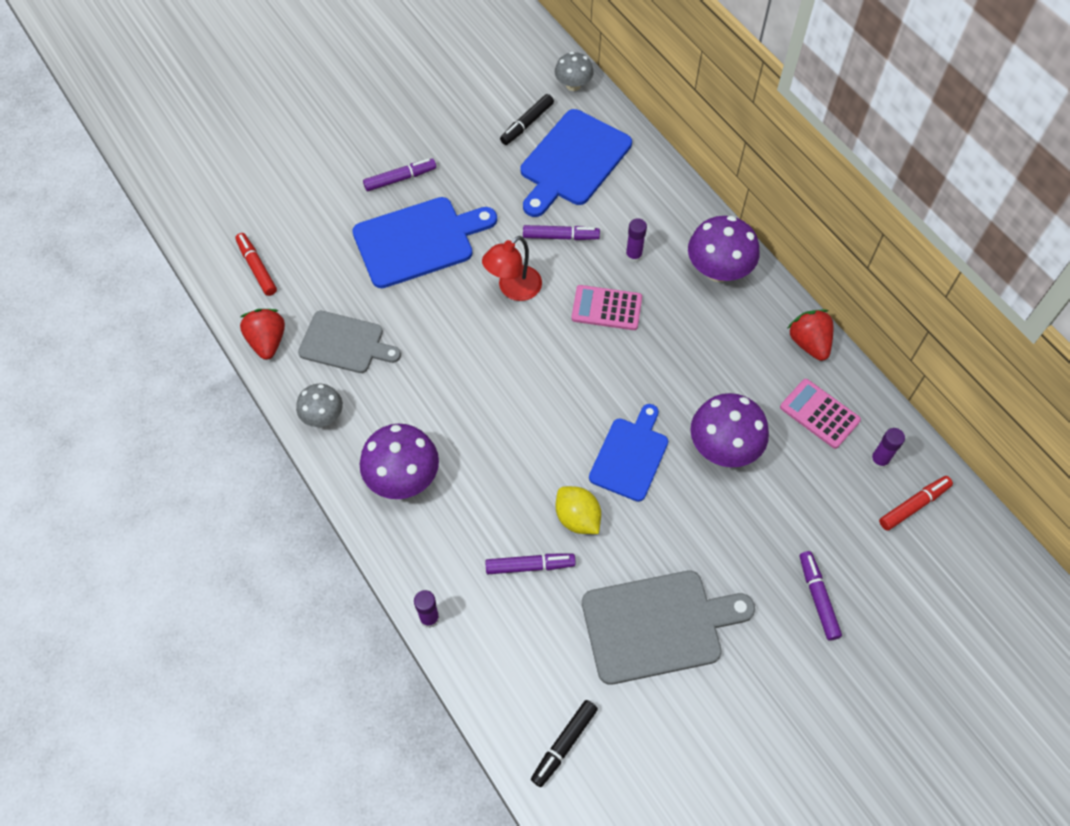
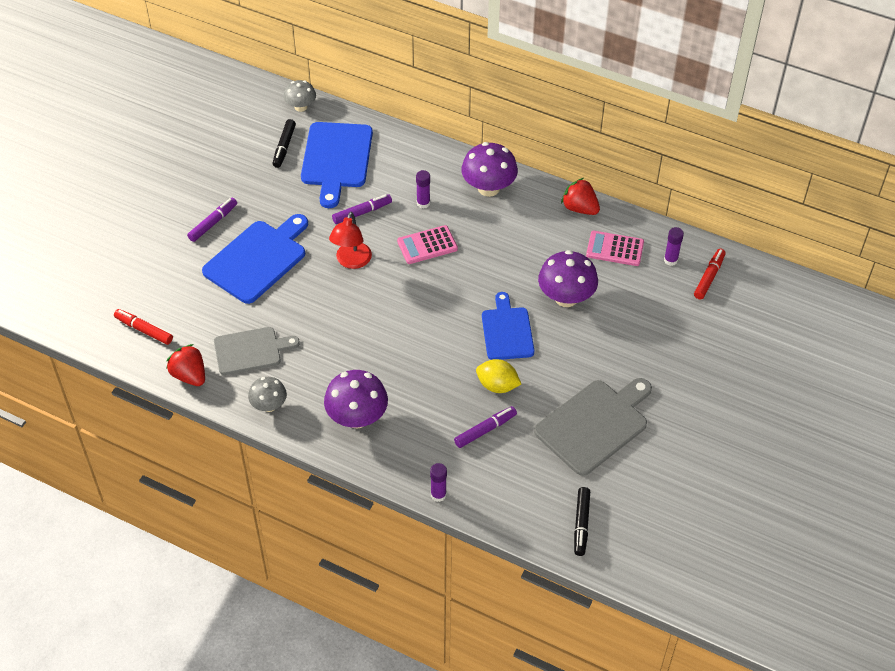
camera: 30 degrees left, 10 degrees down
(817, 597) = (684, 359): purple marker -> none

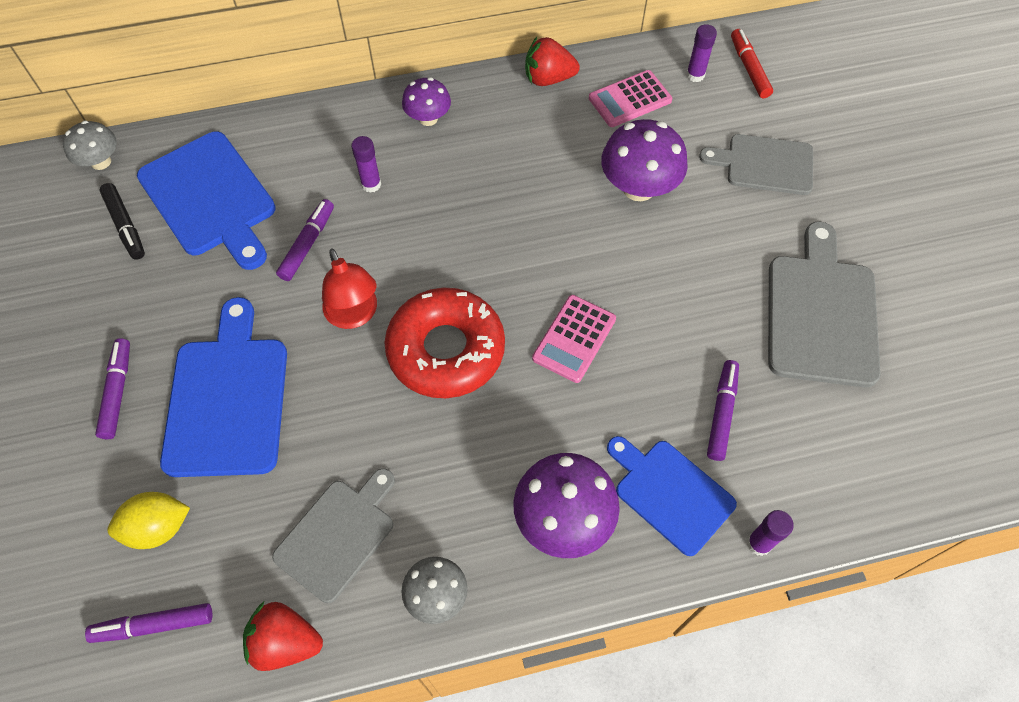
camera: 40 degrees left, 10 degrees up
(144, 330) = (153, 625): red marker -> purple marker
(379, 307) = (446, 350): none -> red donut
(427, 245) = (426, 232): pink calculator -> pink calculator (574, 339)
(488, 188) = (428, 118): purple mushroom -> purple mushroom, size x0.61
(497, 386) = (677, 346): yellow lemon -> yellow lemon (158, 528)
(507, 331) = (618, 272): blue cutting board -> blue cutting board (670, 493)
(581, 524) = (936, 446): black marker -> none
(654, 333) = (764, 164): none -> grey cutting board

